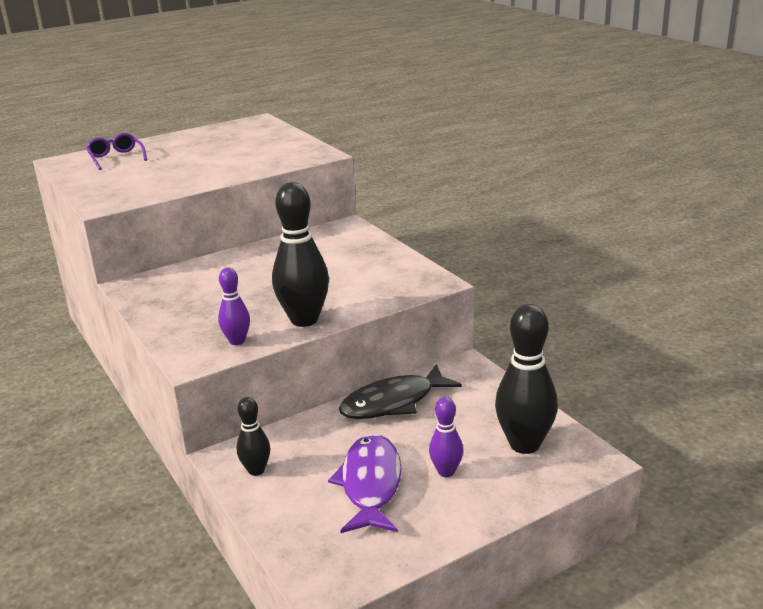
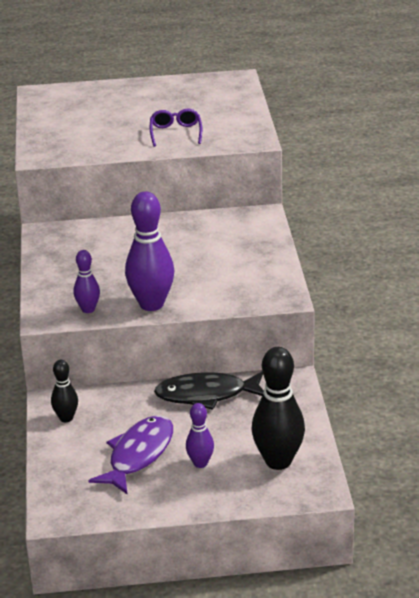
camera: 25 degrees right, 5 degrees up
(116, 158) = (83, 100): purple glasses -> purple glasses (176, 133)
(304, 320) = (151, 304): black bowling pin -> purple bowling pin

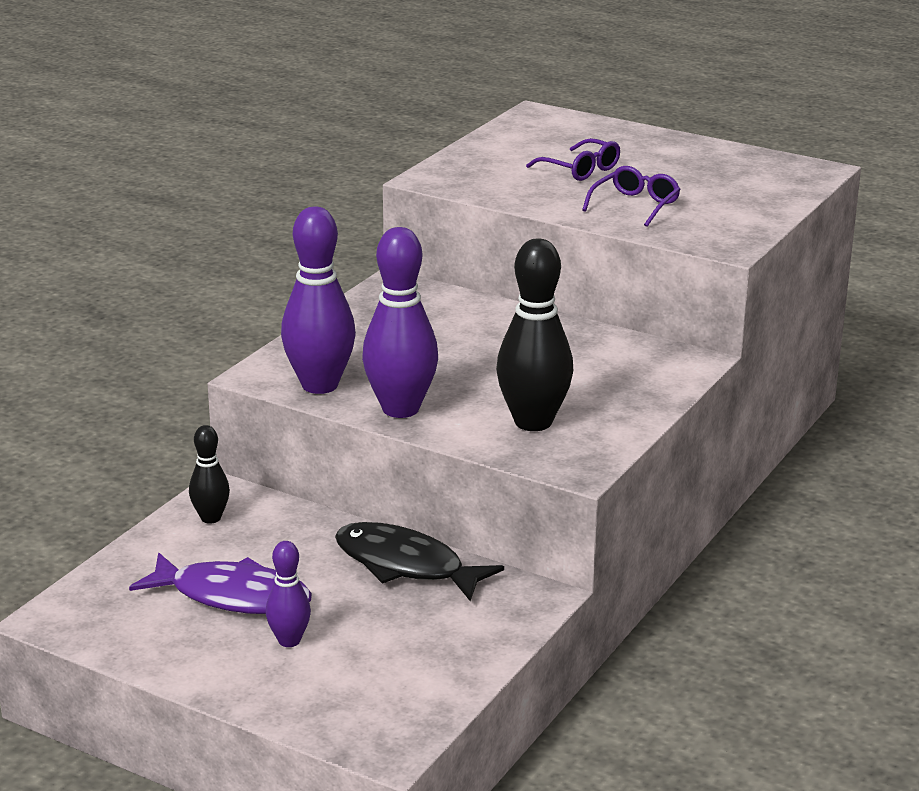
camera: 35 degrees right, 5 degrees down
(88, 309) = (320, 385): purple bowling pin -> purple bowling pin, size x1.85
(115, 121) = (580, 170): none -> purple glasses
(138, 455) = (232, 596): purple fish -> purple fish turned 45 degrees clockwise
(278, 461) = (385, 685): black bowling pin -> black bowling pin (533, 422)

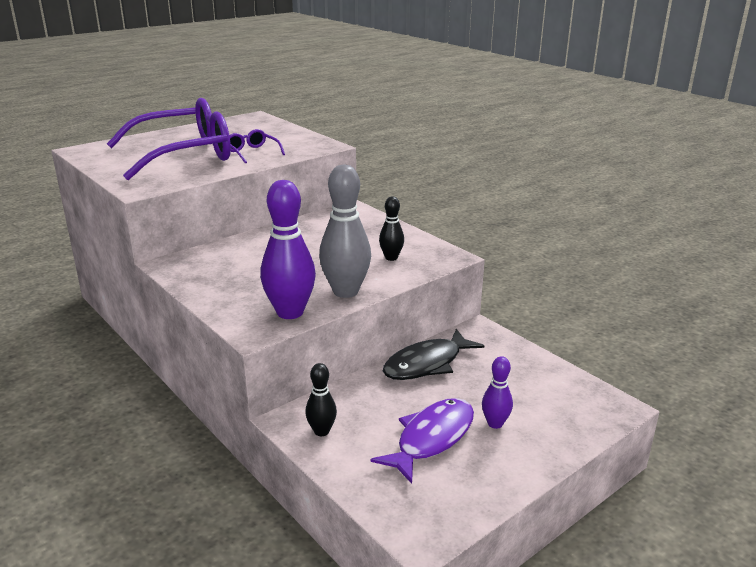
camera: 70 degrees left, 0 degrees up
(400, 409) = (345, 291): purple bowling pin -> grey bowling pin
(533, 422) = (391, 258): black bowling pin -> black bowling pin, size x0.54
(580, 170) = (184, 155): purple glasses -> purple glasses, size x2.43

